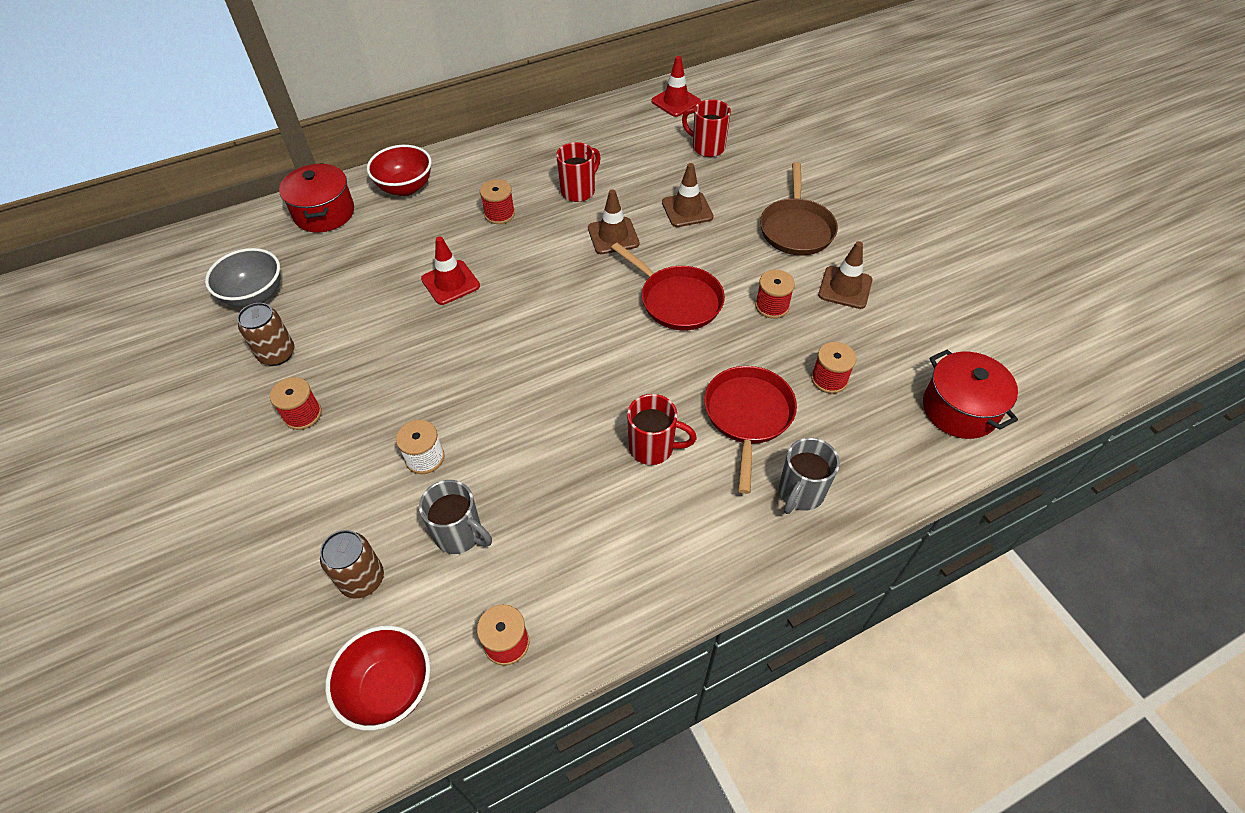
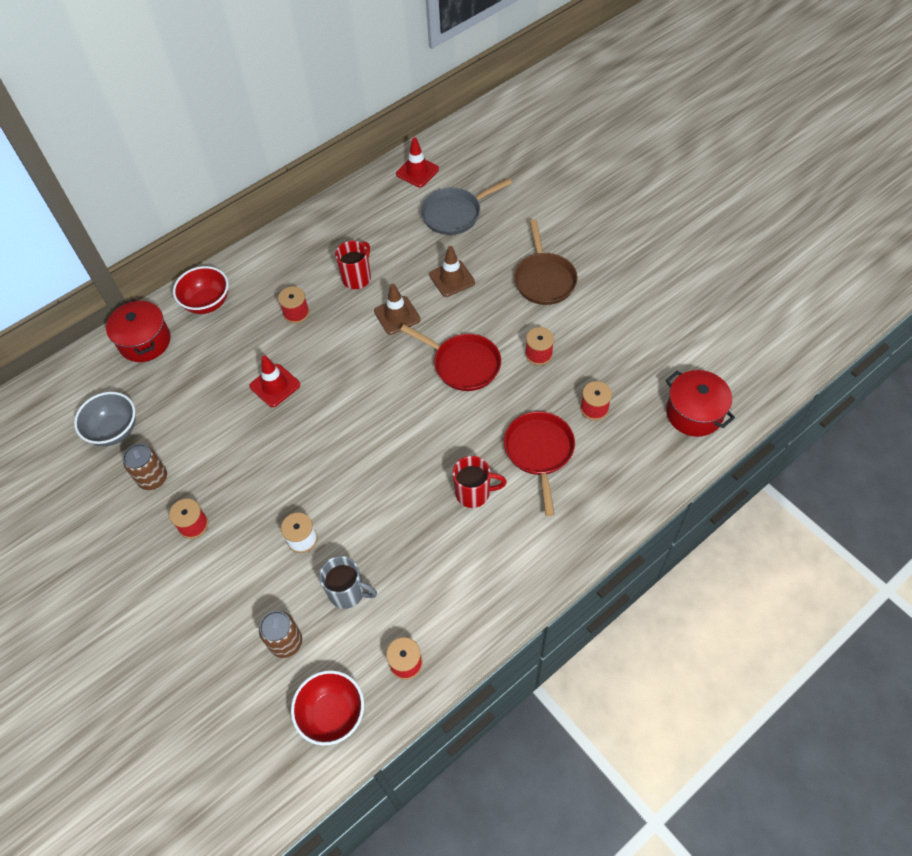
camera: 10 degrees left, 5 degrees up
(707, 147) = (454, 214): red mug -> grey pan
(800, 493) = (590, 505): grey mug -> none
(845, 288) = (592, 326): brown traffic cone -> none

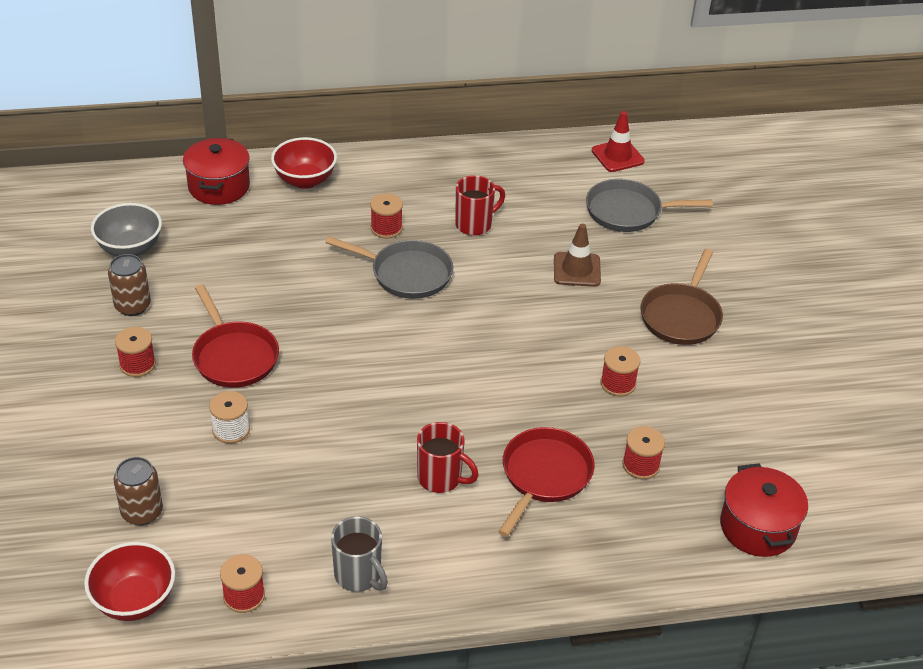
camera: 25 degrees right, 15 degrees down
(275, 385) = (313, 282): red traffic cone -> none
(337, 343) = (407, 274): none -> grey pan
(348, 592) = (238, 501): grey mug -> grey mug (359, 575)
(397, 315) = (489, 277): brown traffic cone -> none
(463, 364) = (525, 354): red pan -> red pan (234, 356)

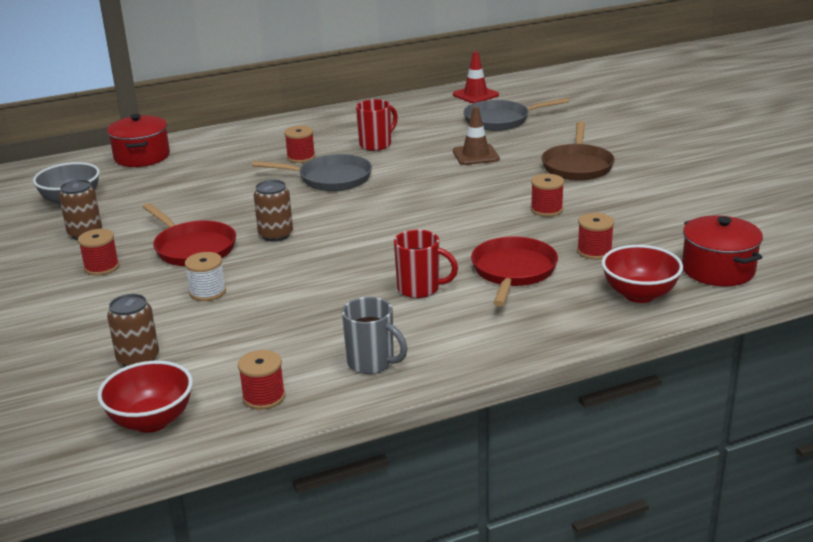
camera: 10 degrees left, 15 degrees down
(305, 180) = (218, 143): red bowl -> red bowl (639, 294)
(322, 355) = (275, 235): none -> brown can

